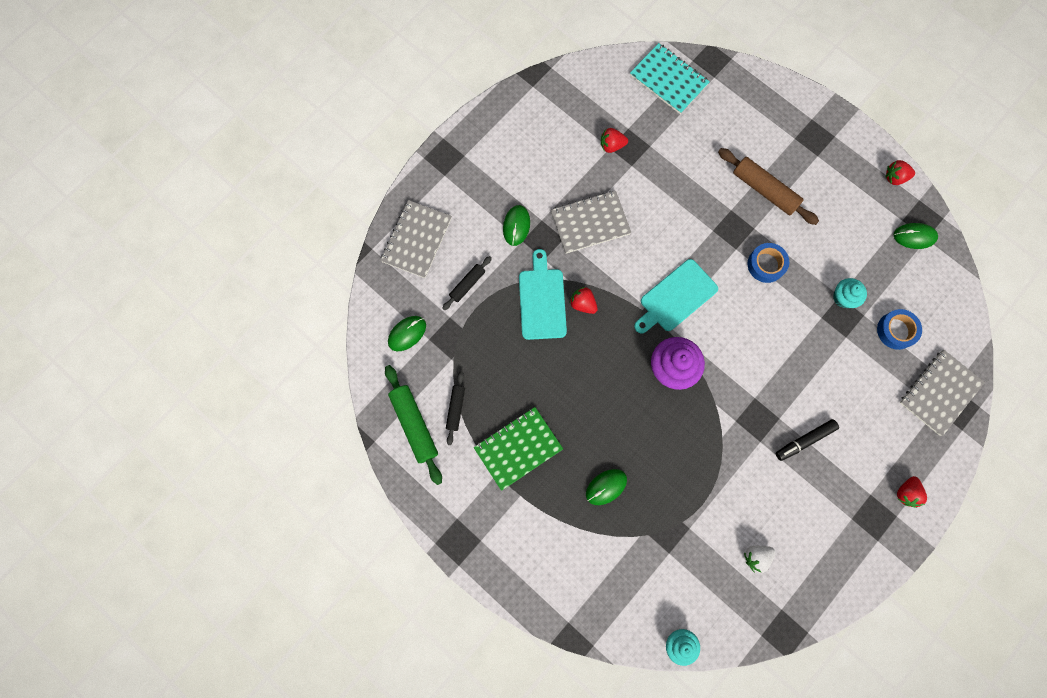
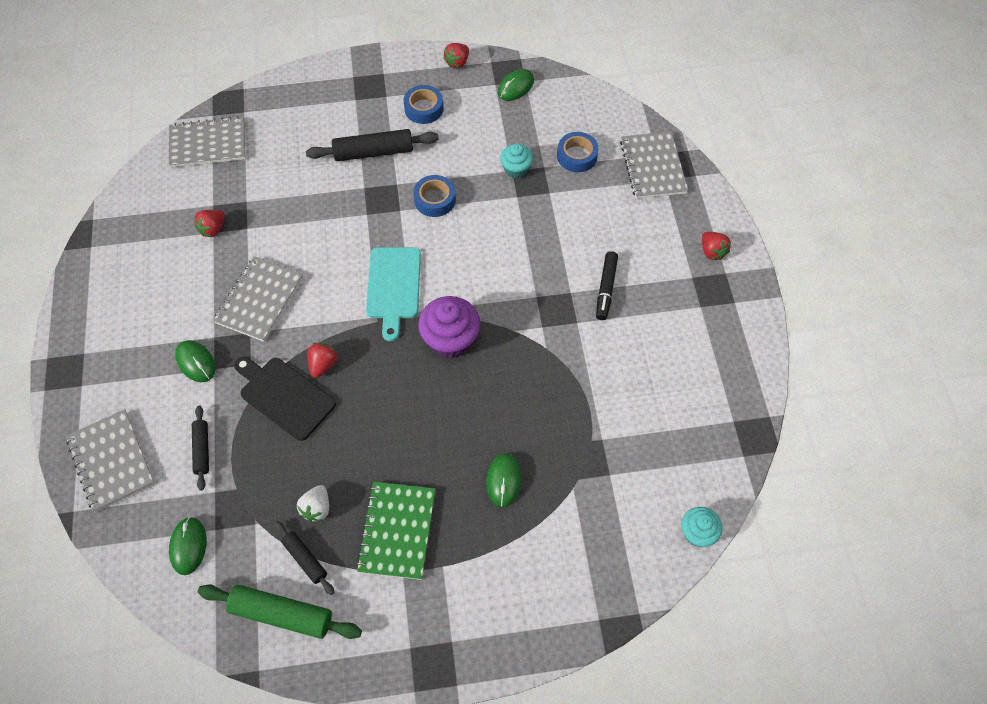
camera: 50 degrees left, 15 degrees down
(542, 300) = (284, 396): turquoise cutting board -> black cutting board
(583, 304) = (323, 364): red strawberry -> red strawberry turned 120 degrees clockwise
(668, 80) = (208, 144): turquoise notebook -> grey notebook
(756, 557) = (672, 405): white strawberry -> white strawberry (317, 508)
(764, 190) = (373, 152): brown rolling pin -> black rolling pin
(832, 190) = (424, 108): none -> blue tape

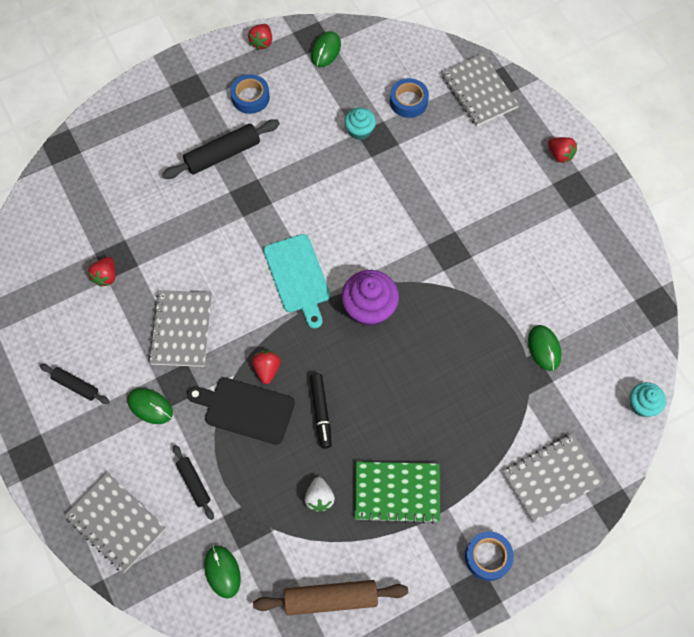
camera: 20 degrees left, 5 degrees up
(208, 144) = (61, 195): grey notebook -> grey notebook (552, 478)
(281, 614) = (330, 599): green rolling pin -> brown rolling pin
(305, 559) = (329, 545): black rolling pin -> black rolling pin (76, 386)
(397, 531) = (397, 492): green notebook -> green notebook turned 75 degrees counterclockwise
(435, 200) = (299, 183): blue tape -> blue tape (488, 557)
(504, 480) = (468, 417): green mouse -> green mouse (544, 348)
(606, 289) = (484, 218): black marker -> black marker (321, 412)

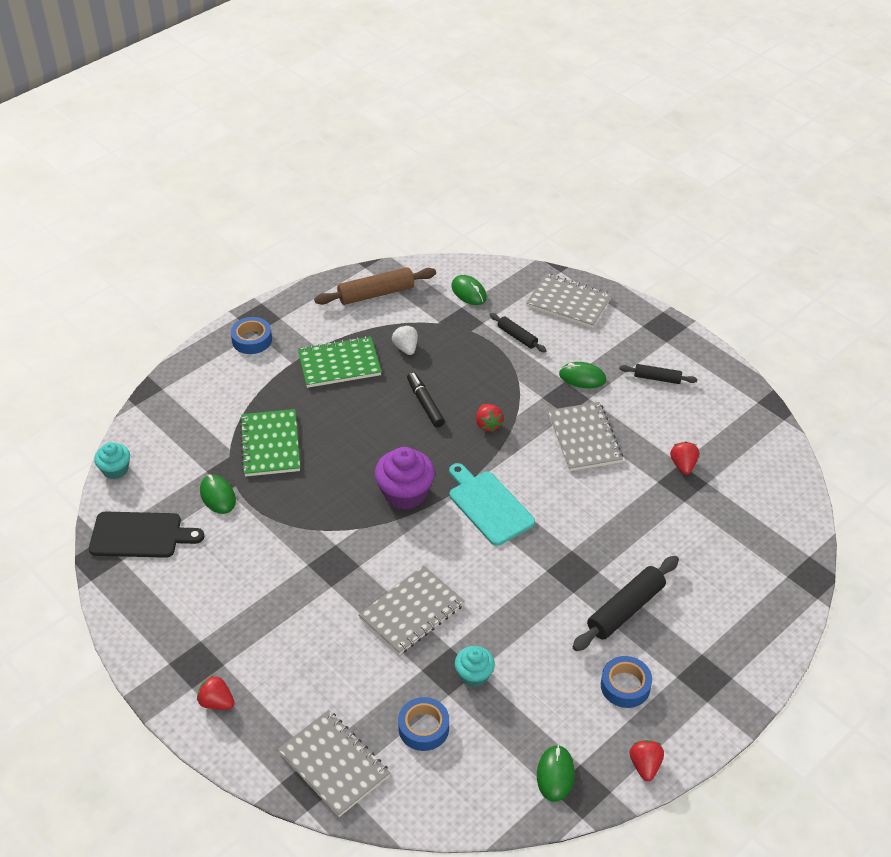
camera: 165 degrees right, 20 degrees down
(245, 409) = (495, 392): black cutting board -> black cutting board (140, 535)
(486, 398) = (270, 444): none -> green notebook
(552, 478) = (201, 399): grey notebook -> grey notebook (412, 612)

